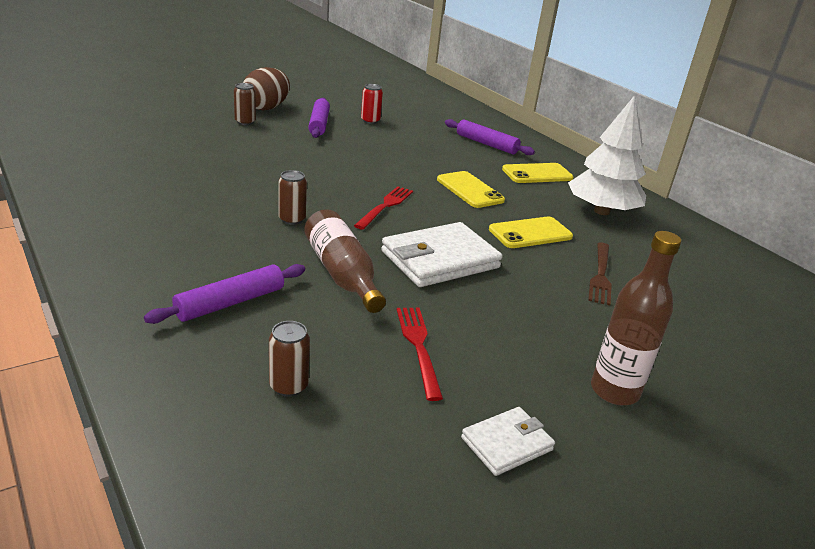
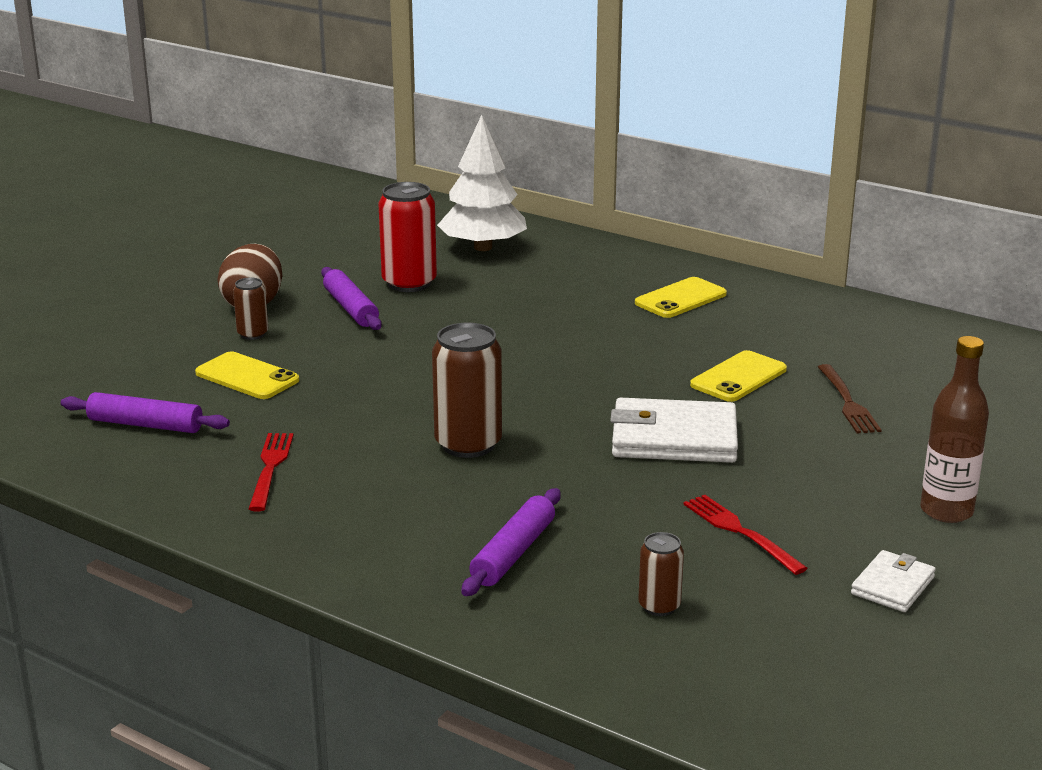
camera: 20 degrees left, 5 degrees down
(292, 219) = (468, 444): brown can -> brown can, size x1.88
(342, 274) = (591, 487): brown bottle -> none
(370, 121) = (409, 283): red can -> red can, size x1.88
(385, 206) = (553, 394): red fork -> red fork (270, 467)
(440, 259) = (674, 438): white wallet -> white wallet turned 60 degrees clockwise
(470, 190) = (625, 344): yellow phone -> yellow phone (247, 377)
(486, 144) = (585, 274): purple rolling pin -> purple rolling pin (145, 425)
(601, 211) = (790, 326): white tree -> white tree (483, 247)

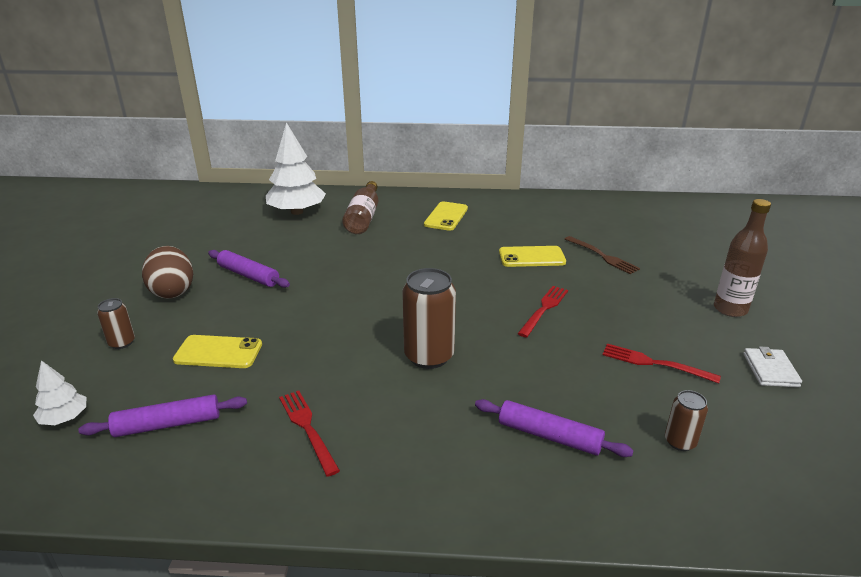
camera: 30 degrees left, 5 degrees up
(61, 392) = (65, 418): none -> white tree
(253, 334) = (192, 315): brown can -> brown can (122, 343)
(409, 283) = (272, 247): red can -> none
(513, 553) = (549, 436): purple rolling pin -> purple rolling pin turned 60 degrees counterclockwise
(563, 274) = (363, 217): none -> brown bottle
(674, 438) = (544, 309): white wallet -> red fork
(738, 377) = (532, 257): yellow phone -> yellow phone turned 75 degrees clockwise

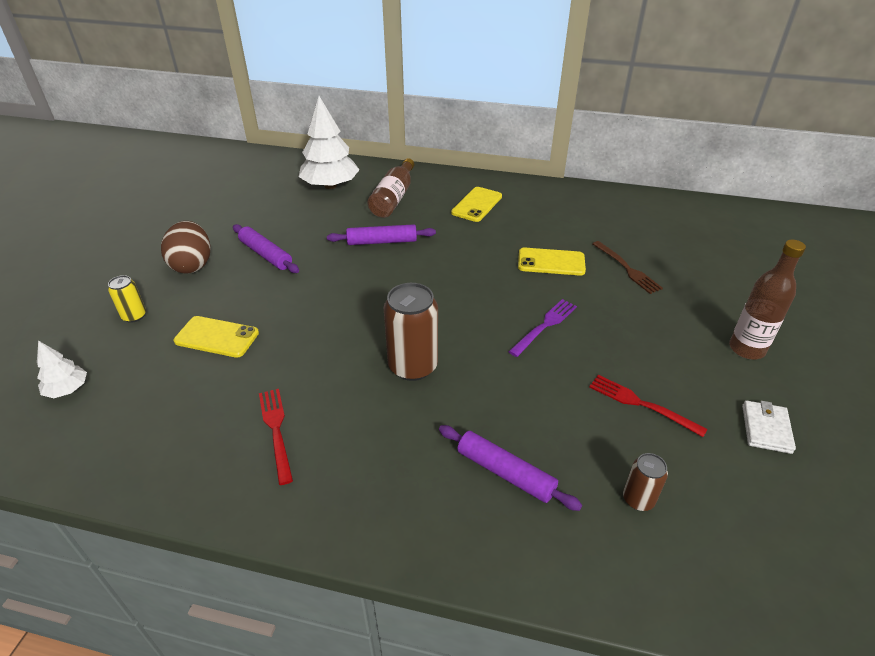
camera: 10 degrees right, 10 degrees up
(122, 343) = (134, 316): brown can -> yellow can
(168, 424) = (153, 408): purple rolling pin -> purple rolling pin (382, 241)
(544, 309) = (545, 325): red fork -> purple fork

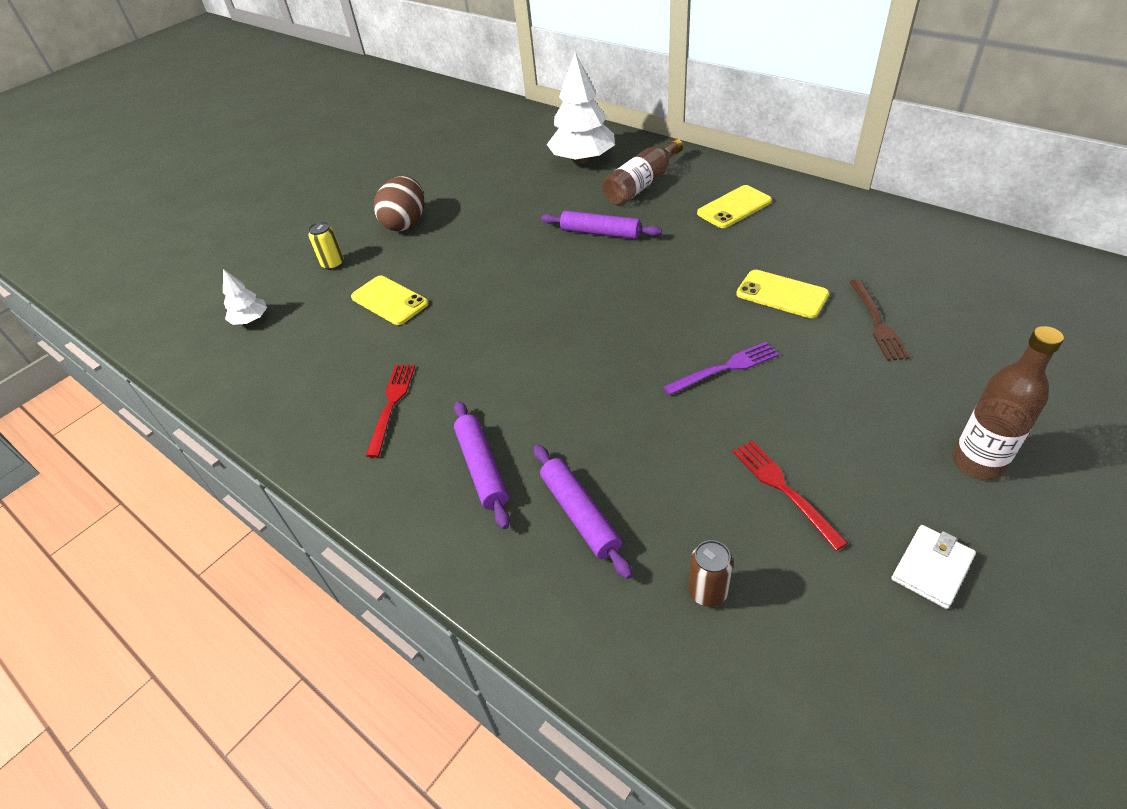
camera: 30 degrees right, 5 degrees up
(266, 255) = (477, 225): purple rolling pin -> purple rolling pin (482, 468)
(413, 366) = (553, 376): brown can -> none

